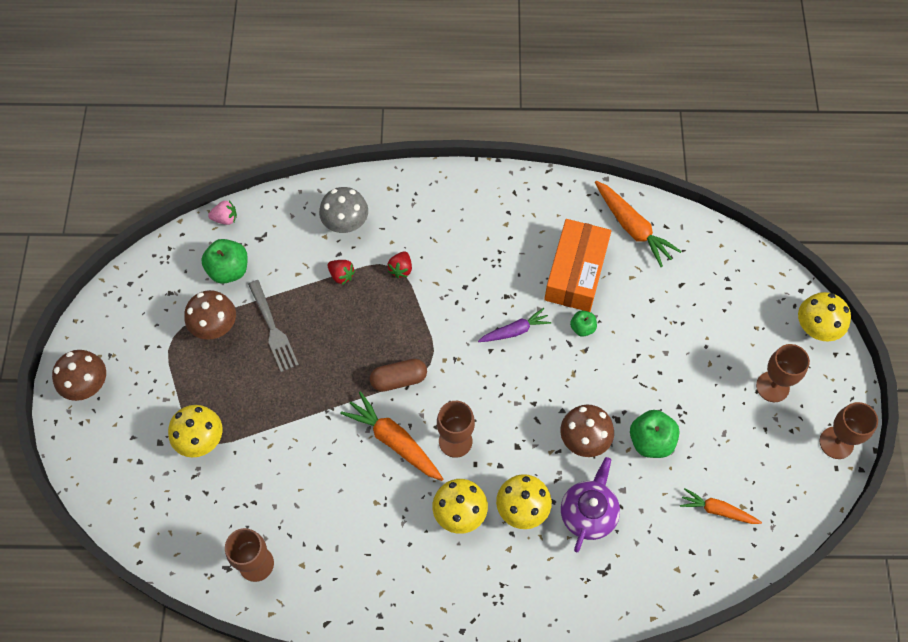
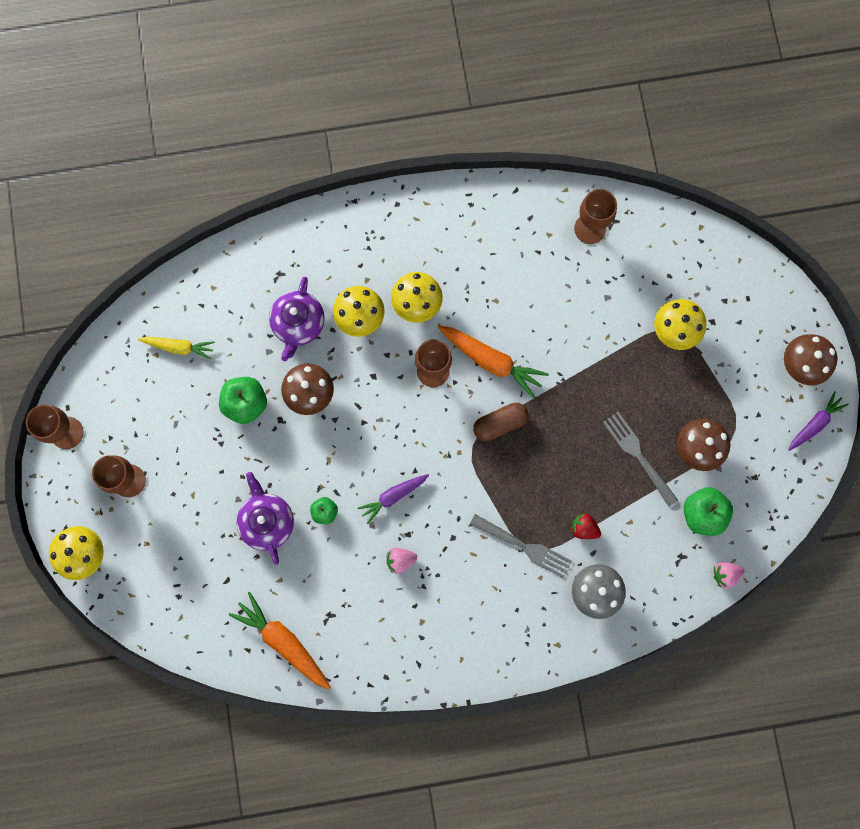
camera: 170 degrees right, 15 degrees up
(96, 329) = (815, 424): none -> purple carrot
(401, 269) = (523, 546): red strawberry -> grey fork
(517, 276) = (400, 560): none -> pink strawberry
(576, 273) = (339, 575): orange box -> none
(639, 328) = (267, 521): none -> purple teapot
(717, 510) = (179, 347): orange carrot -> yellow carrot

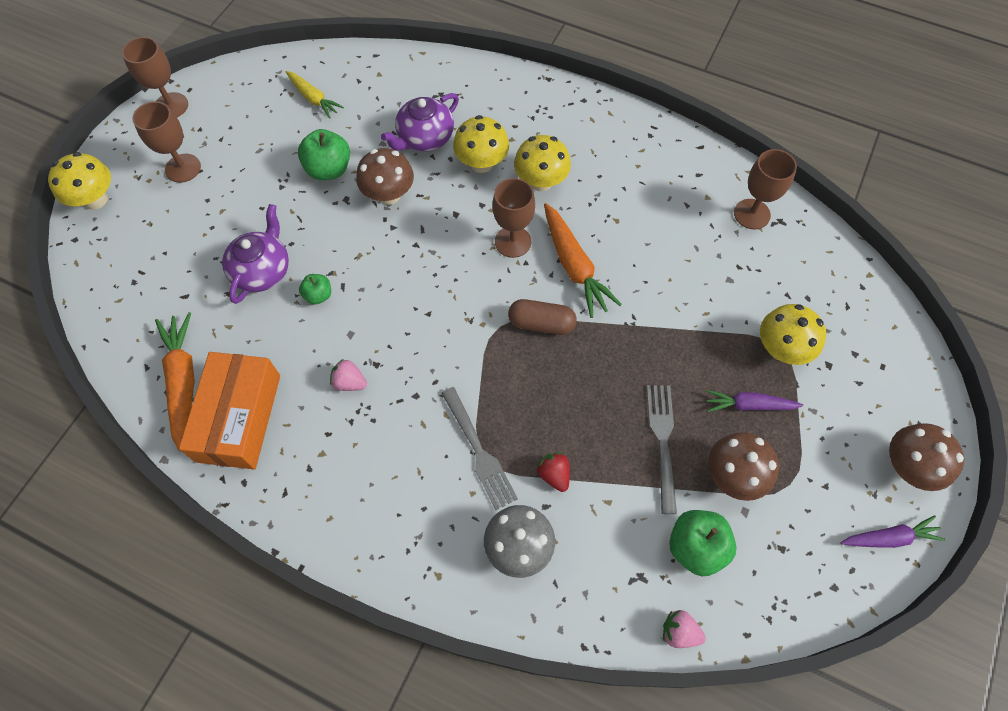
camera: 35 degrees right, 15 degrees down
(345, 638) = (239, 418): none -> orange box
(393, 496) = (390, 322): purple carrot -> purple carrot (749, 405)

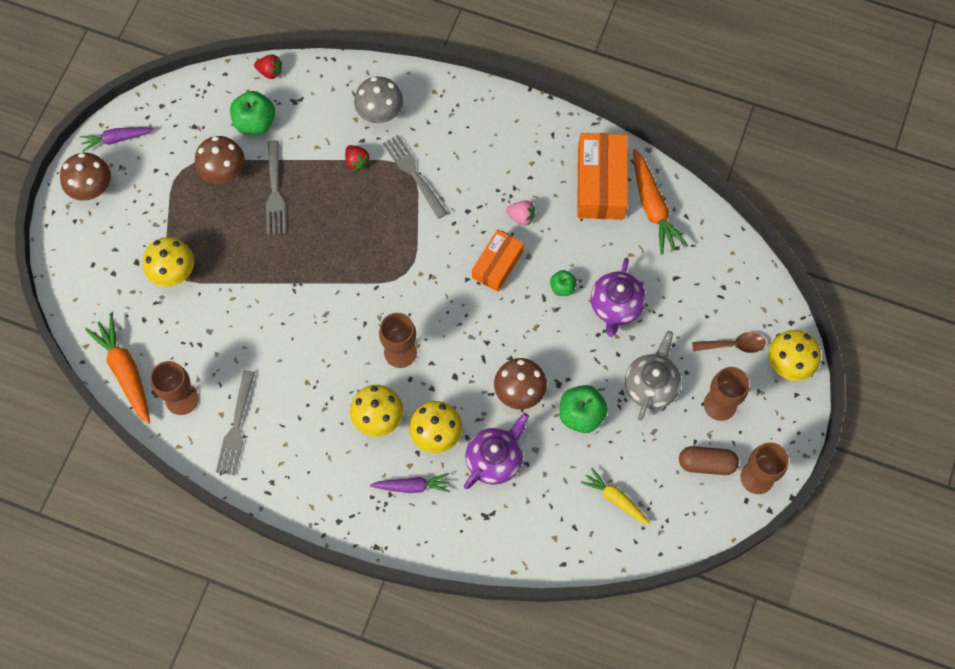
camera: 175 degrees right, 5 degrees up
(146, 221) = (733, 345): none -> brown spoon
(248, 190) = (651, 385): none -> grey teapot
(389, 327) = (497, 264): none -> orange box
(541, 323) = (371, 278): brown capsule -> brown capsule (706, 464)
(574, 266) = (345, 332): orange carrot -> orange carrot (125, 372)
(679, 632) = (270, 72): pink strawberry -> red strawberry
(690, 185) = (236, 426): none -> grey fork
(749, 405) = (205, 224): purple carrot -> purple carrot (412, 486)

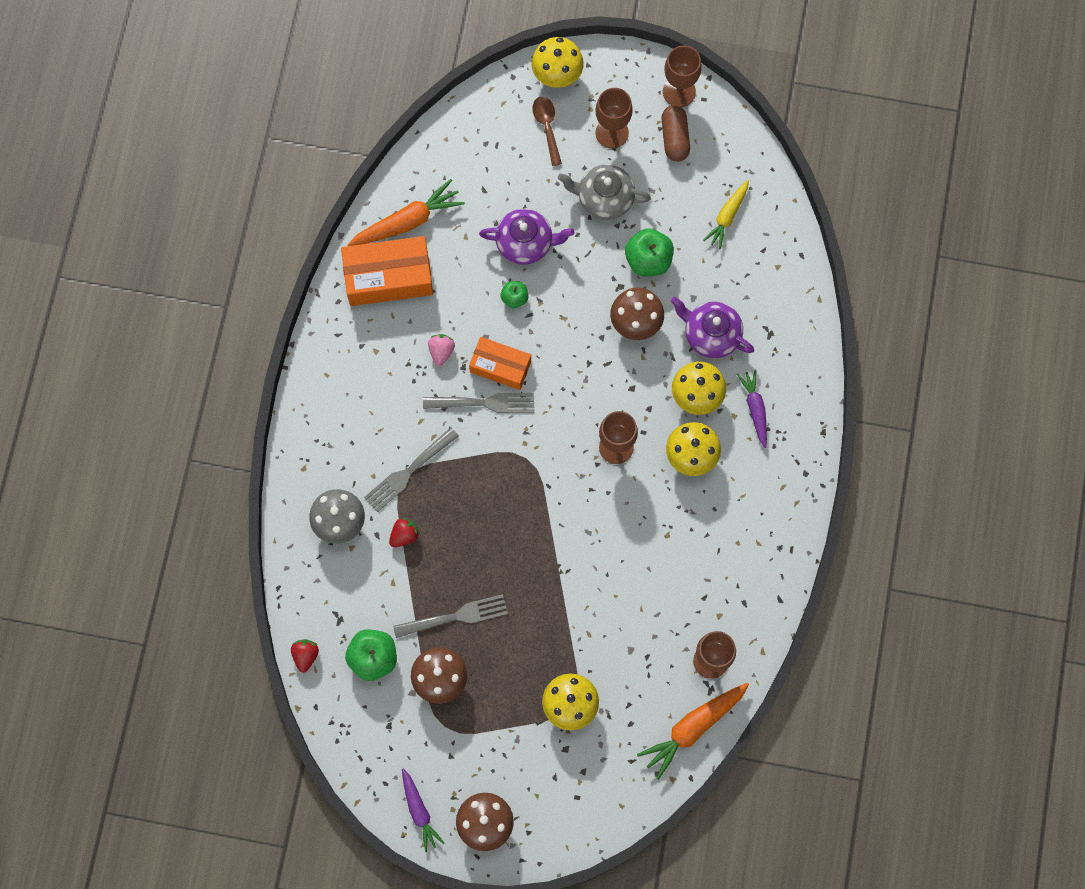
camera: 100 degrees left, 5 degrees up
(236, 426) = (729, 597): grey fork -> grey fork (483, 403)

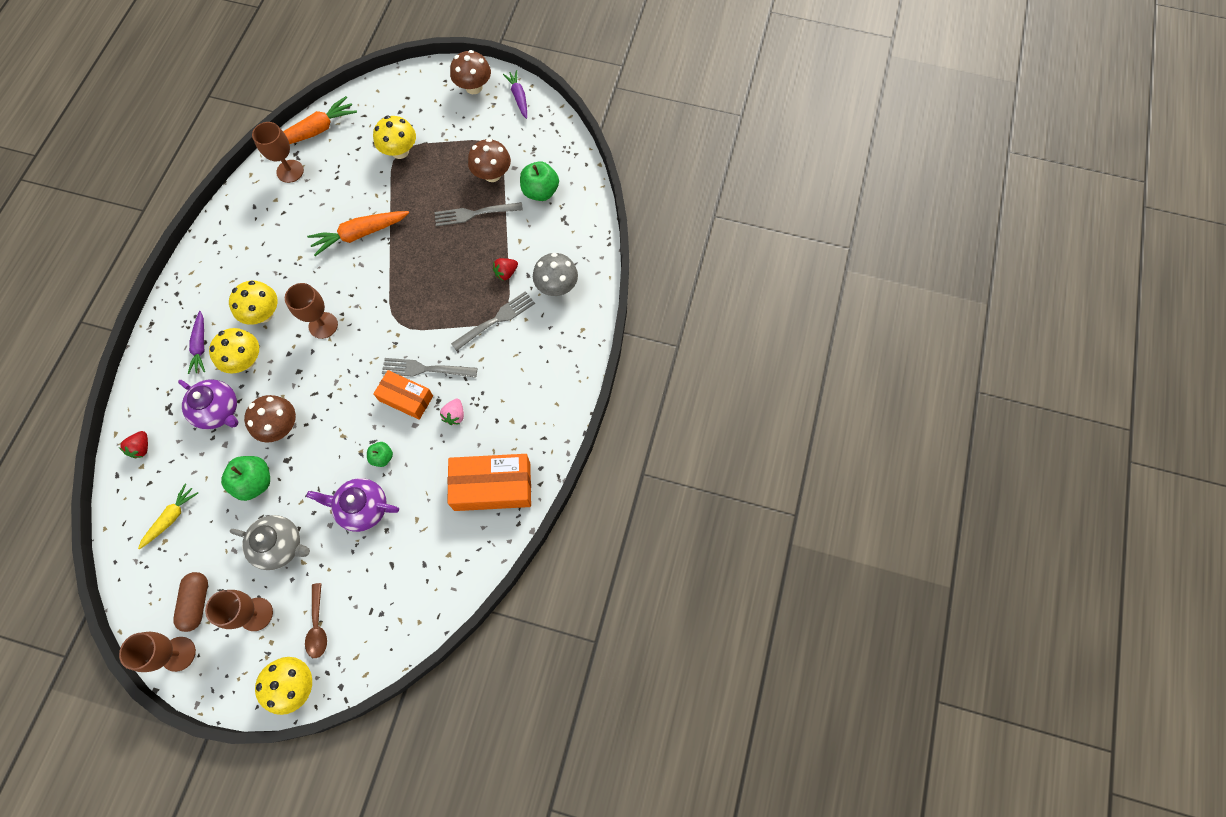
camera: 175 degrees left, 5 degrees down
(305, 655) = (591, 197): red strawberry -> red strawberry (142, 448)
(407, 222) = (468, 538): orange carrot -> orange carrot (360, 234)

